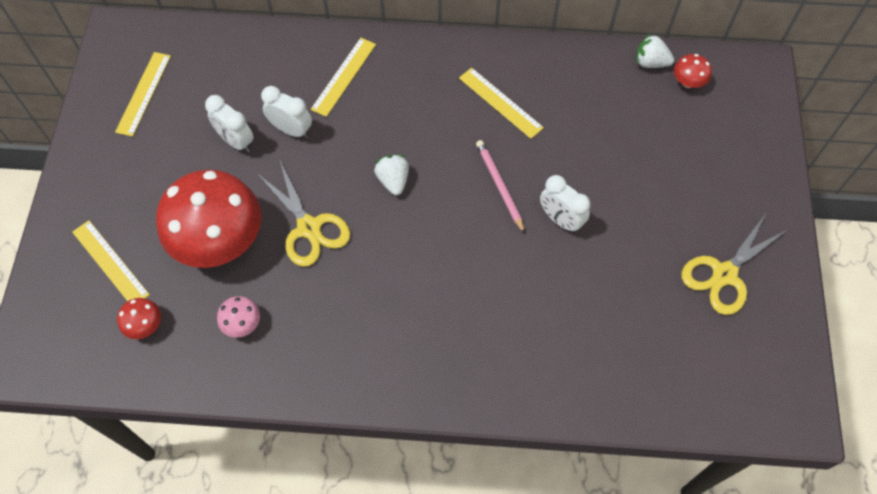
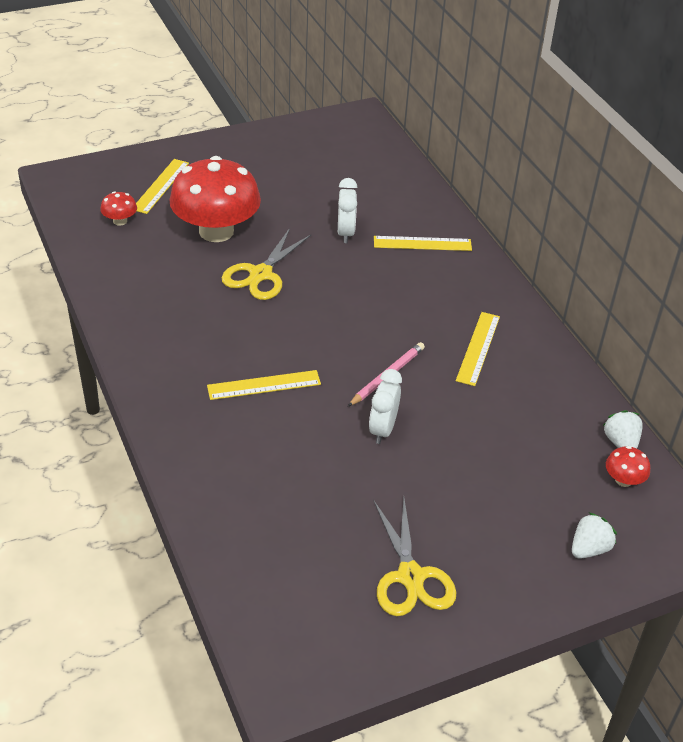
camera: 60 degrees right, 20 degrees down
(143, 93) = (317, 147): yellow ruler -> yellow ruler (264, 385)
(236, 141) = (311, 208): white clock -> none
(242, 323) = (151, 269): pink mushroom -> none
(393, 180) = (342, 307): white strawberry -> white strawberry (589, 548)
(724, 274) = (410, 576): yellow scissors -> yellow scissors turned 120 degrees counterclockwise

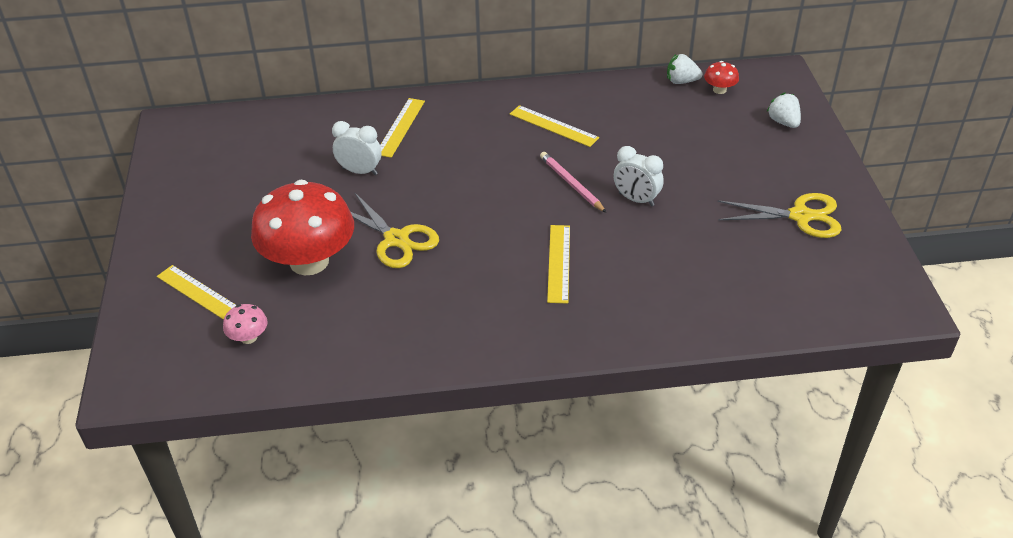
camera: 70 degrees left, 0 degrees up
(120, 221) = (248, 337): red mushroom -> pink mushroom

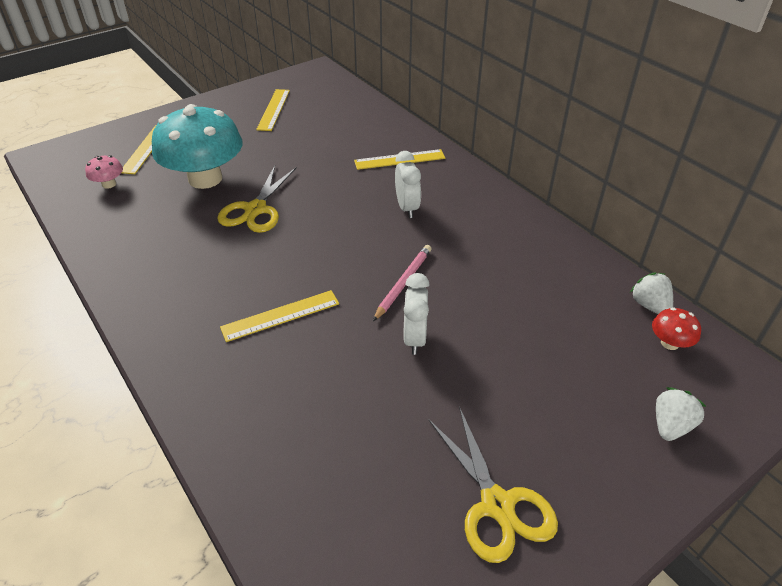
camera: 60 degrees right, 0 degrees up
(309, 261) = (205, 179): red mushroom -> turquoise mushroom
(360, 171) = (327, 161): white clock -> white clock (407, 208)
(553, 126) = (481, 241): yellow ruler -> yellow ruler (273, 109)

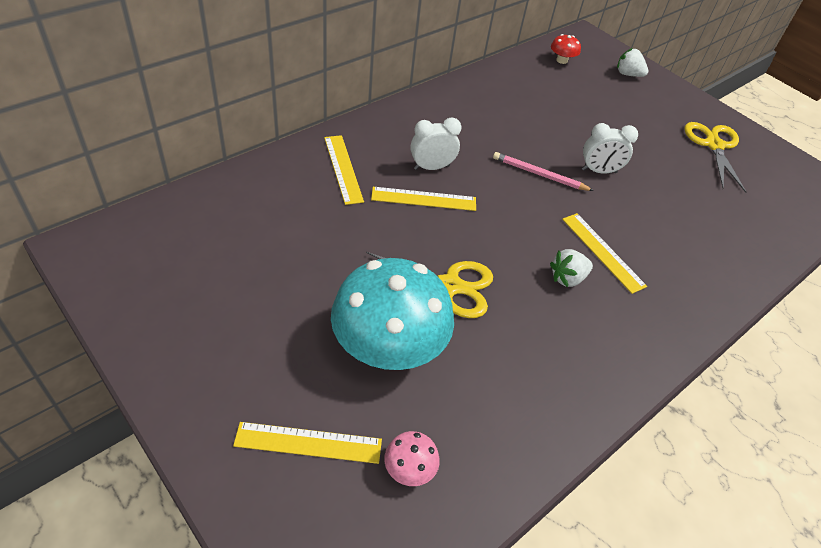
camera: 100 degrees left, 5 degrees up
(273, 109) = (204, 290): yellow ruler -> yellow ruler (424, 199)
(497, 504) = (714, 145): yellow scissors -> yellow scissors turned 60 degrees counterclockwise
(649, 306) = (529, 60): white strawberry -> white strawberry (567, 278)

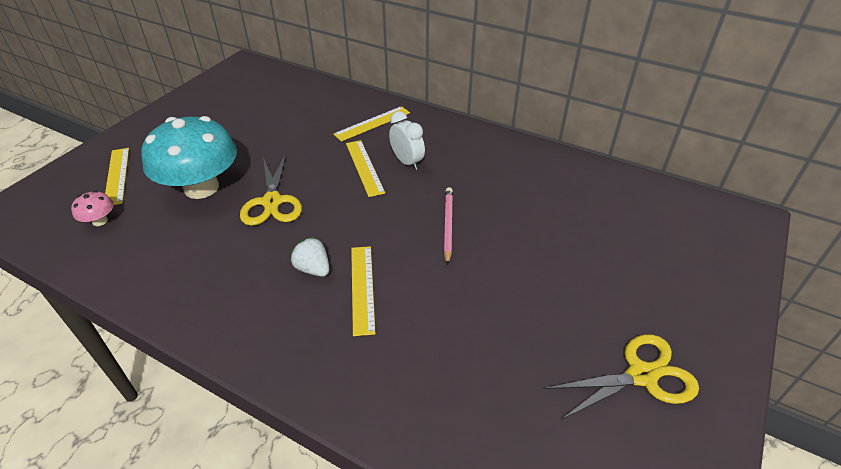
camera: 75 degrees right, 5 degrees down
(562, 60) = (668, 207): red mushroom -> none
(599, 171) = (489, 267): white clock -> none
(602, 252) = (362, 288): yellow ruler -> yellow ruler turned 45 degrees counterclockwise
(628, 74) = (710, 267): white strawberry -> none

